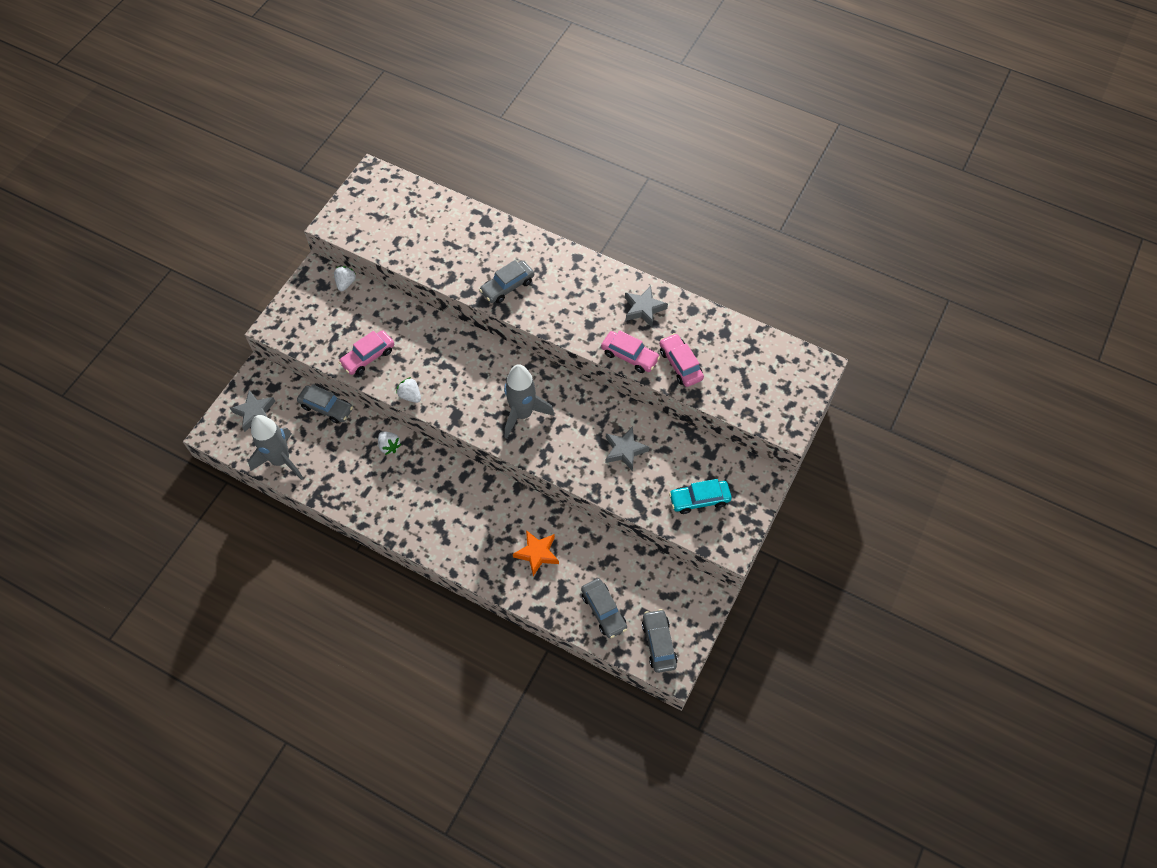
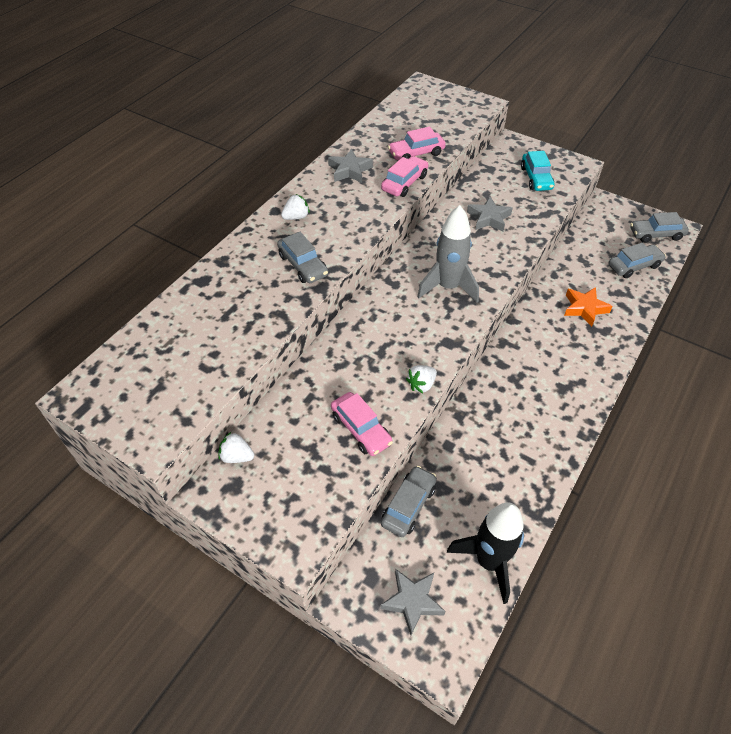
camera: 85 degrees left, 10 degrees down
(281, 460) = (489, 561): grey rocket -> black rocket
(389, 446) = (465, 434): white strawberry -> white strawberry (296, 217)

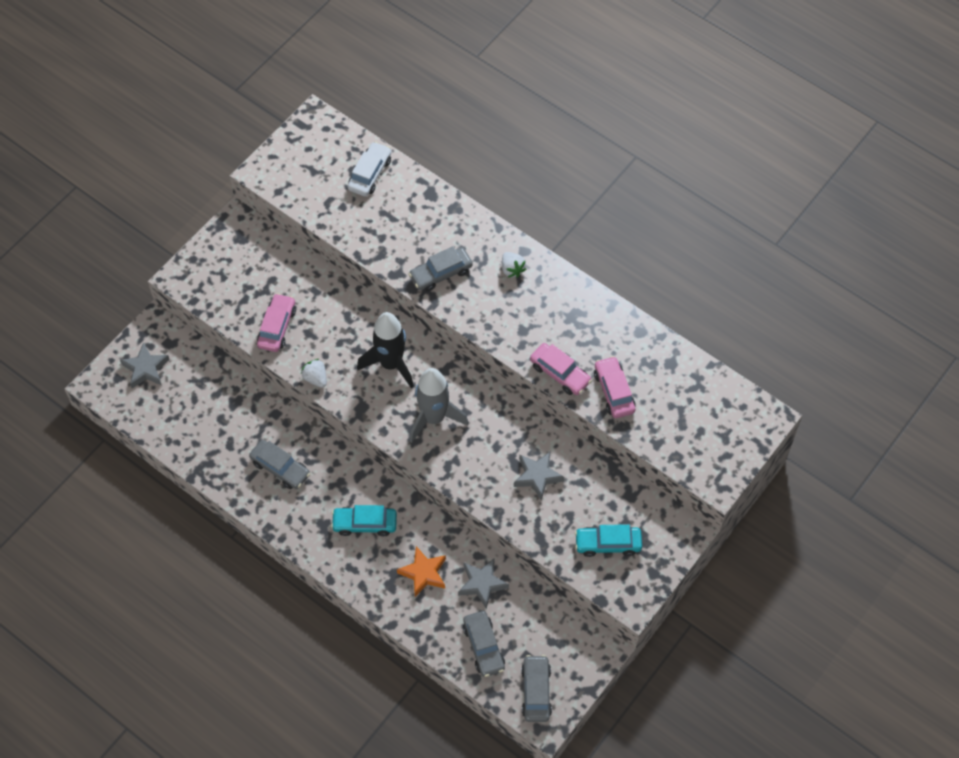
camera: 95 degrees right, 10 degrees up
(170, 333) = (370, 174): none -> white car
(237, 456) = (266, 239): white strawberry -> none
(349, 170) = (586, 322): grey star -> grey star (482, 584)
(361, 429) = (277, 327): pink car -> pink car turned 135 degrees clockwise
(408, 505) = (223, 375): grey car -> grey car (280, 468)
(489, 561) = (166, 426): black rocket -> black rocket (391, 364)
(551, 355) = (364, 524): none -> turquoise car

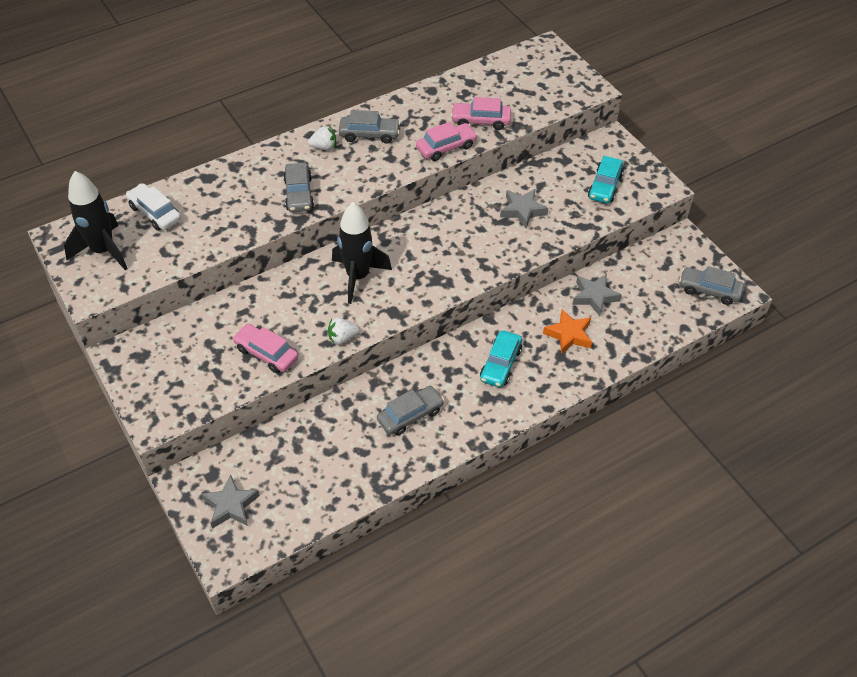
camera: 70 degrees left, 10 degrees down
(311, 157) = (103, 251): none -> black rocket
(434, 418) = (431, 262): grey rocket -> none
(483, 647) = (656, 313): grey car -> grey car (369, 134)

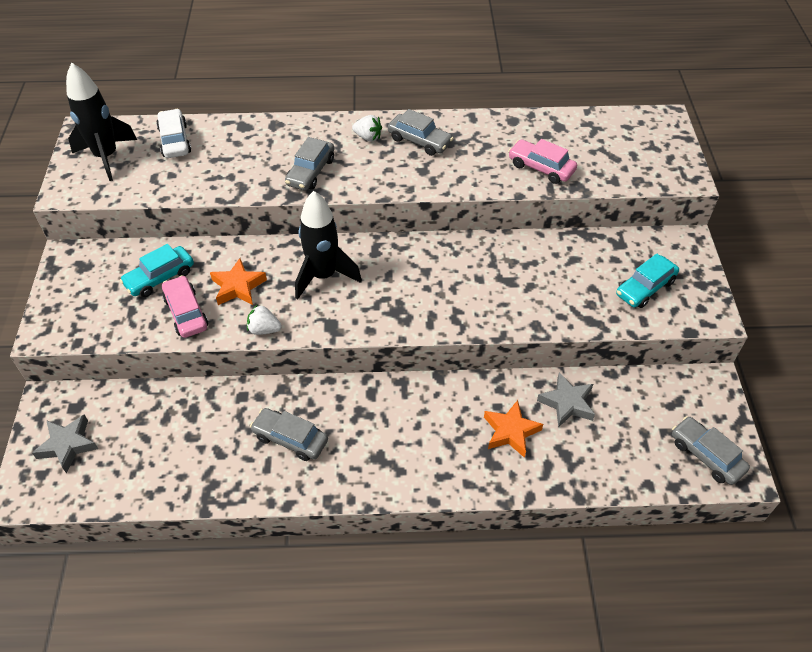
camera: 30 degrees right, 0 degrees up
(293, 315) = (238, 287): none -> orange star
(410, 415) = (290, 439): grey car -> grey car turned 150 degrees counterclockwise
(446, 147) = (486, 181): pink car -> none
(500, 364) = (416, 429): turquoise car -> turquoise car (160, 277)
(522, 210) = (536, 278): grey star -> none

